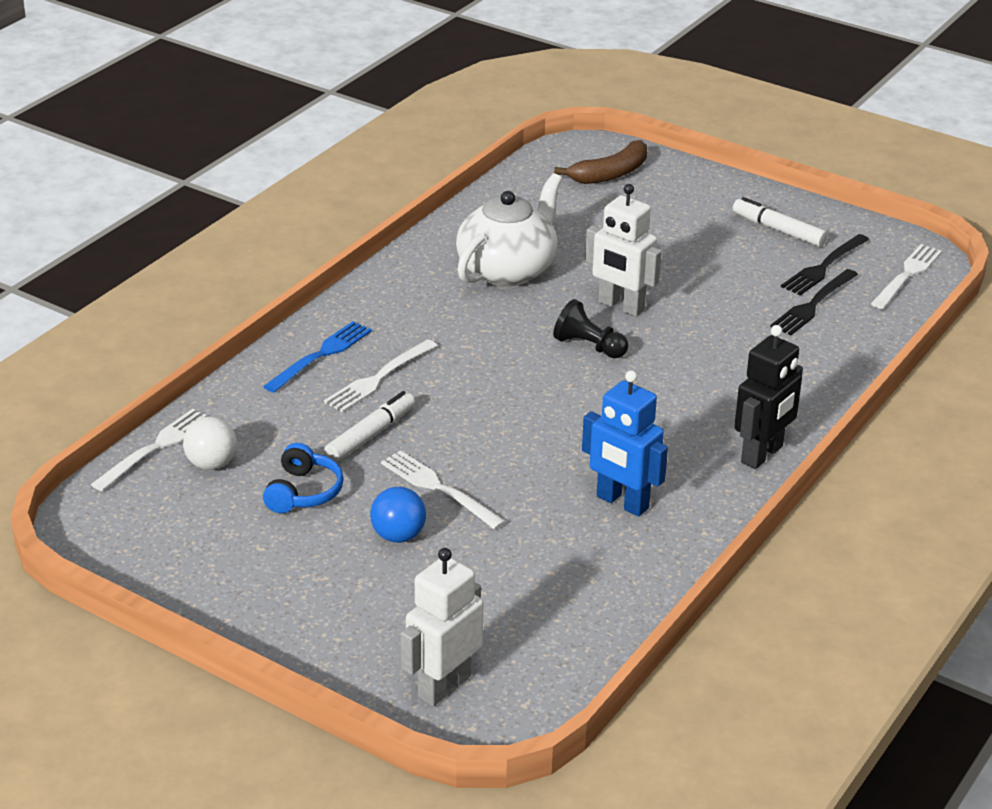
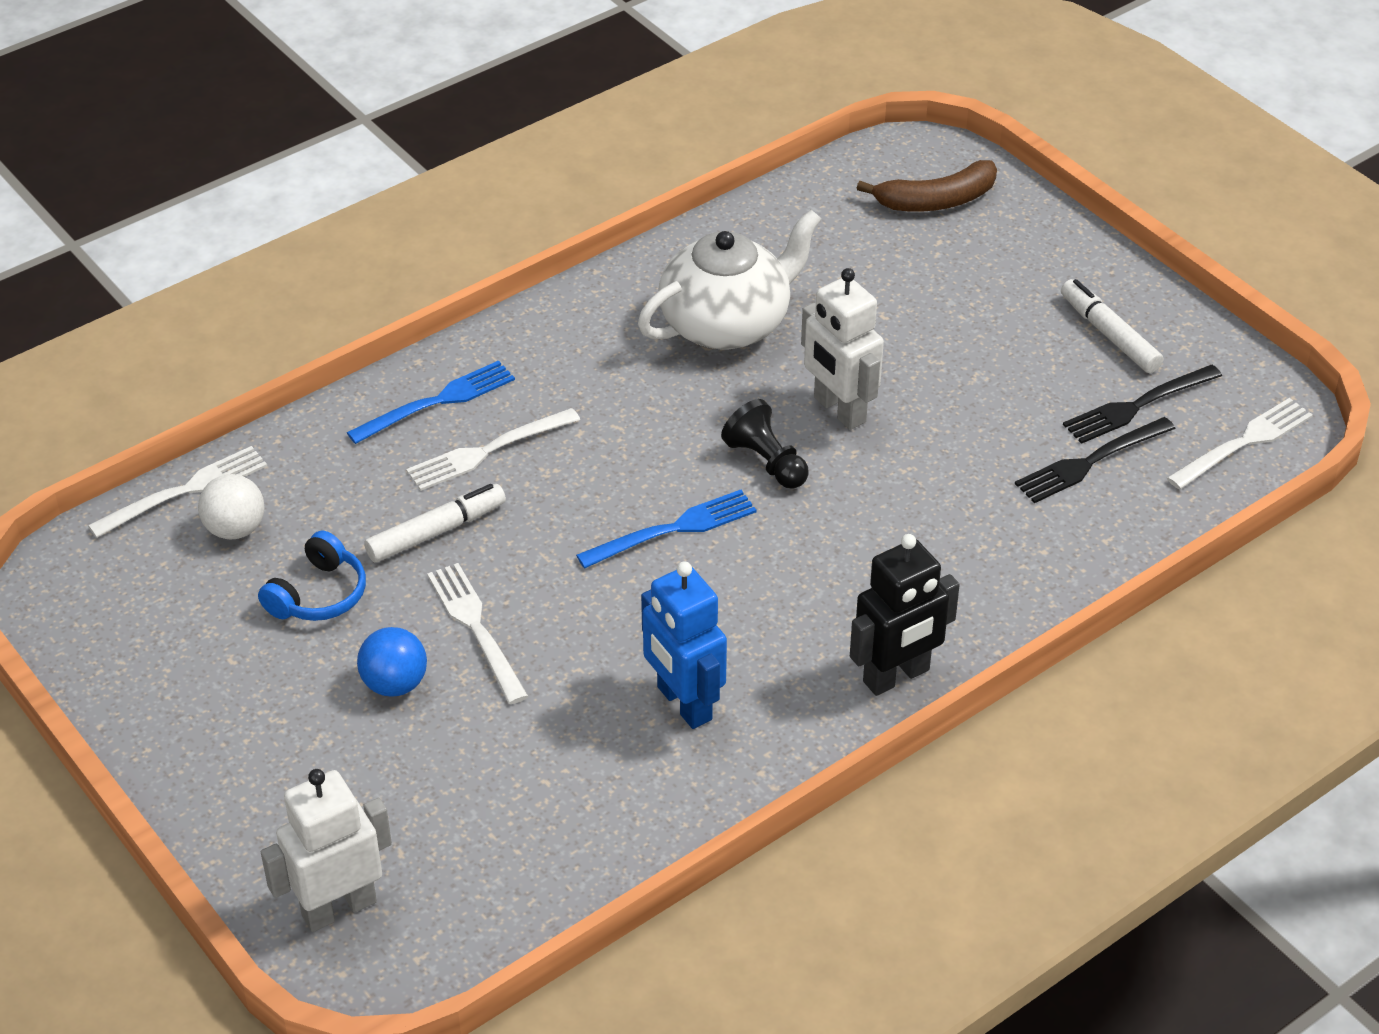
camera: 20 degrees right, 10 degrees up
(547, 399) = (674, 529): none -> blue fork

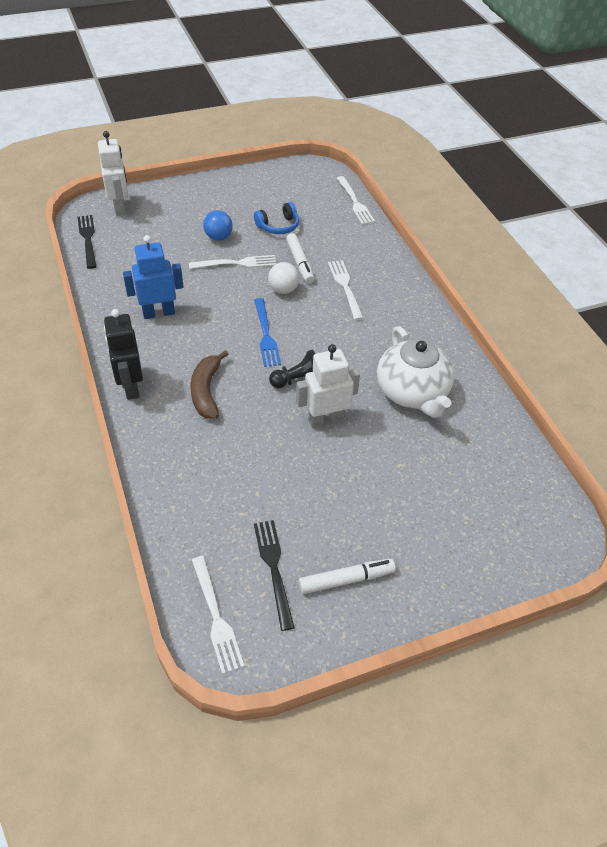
camera: 105 degrees right, 5 degrees up
(235, 529) = (326, 211): white ball -> white ball (283, 290)
(318, 595) = (278, 226): blue headphones -> blue headphones turned 75 degrees counterclockwise
(438, 401) = (385, 278): blue fork -> none
(936, 201) = (509, 529): brown banana -> brown banana (206, 391)
(1090, 462) = (236, 523): black fork -> black fork (87, 239)

